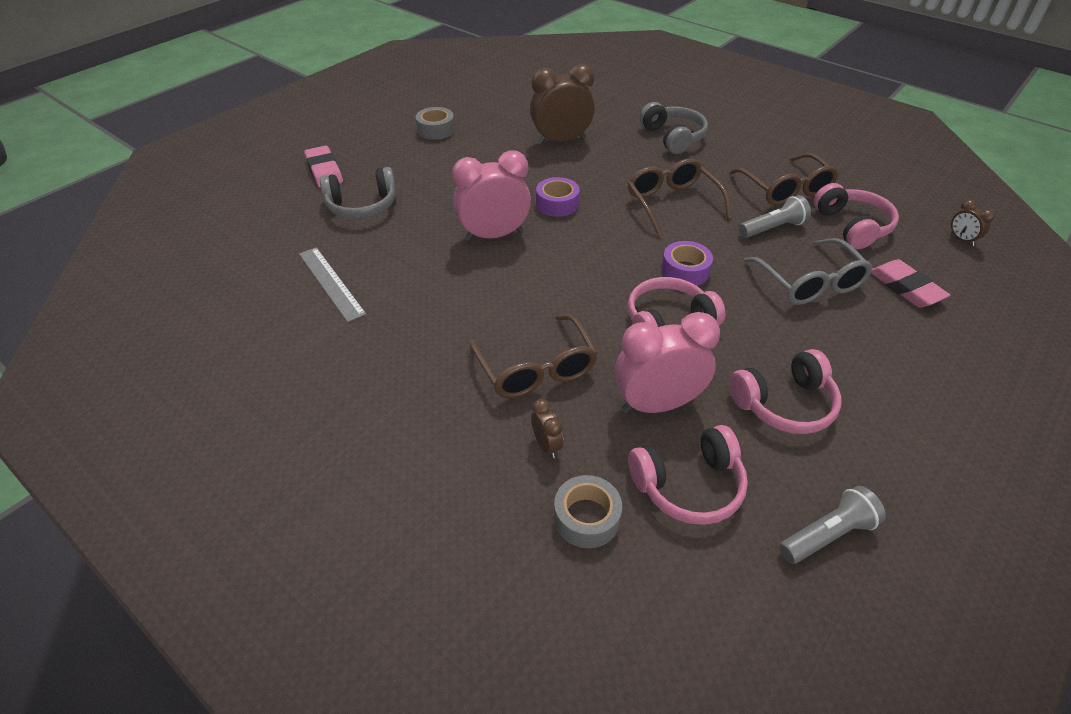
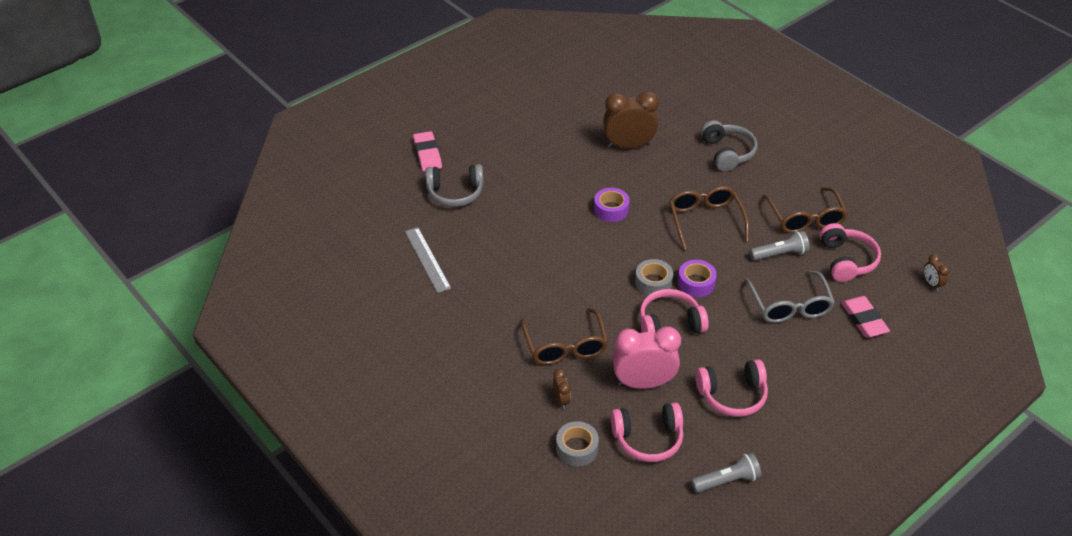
camera: 10 degrees right, 0 degrees up
(436, 130) = (523, 121): grey tape -> grey tape (653, 282)
(494, 235) = (554, 233): pink clock -> none

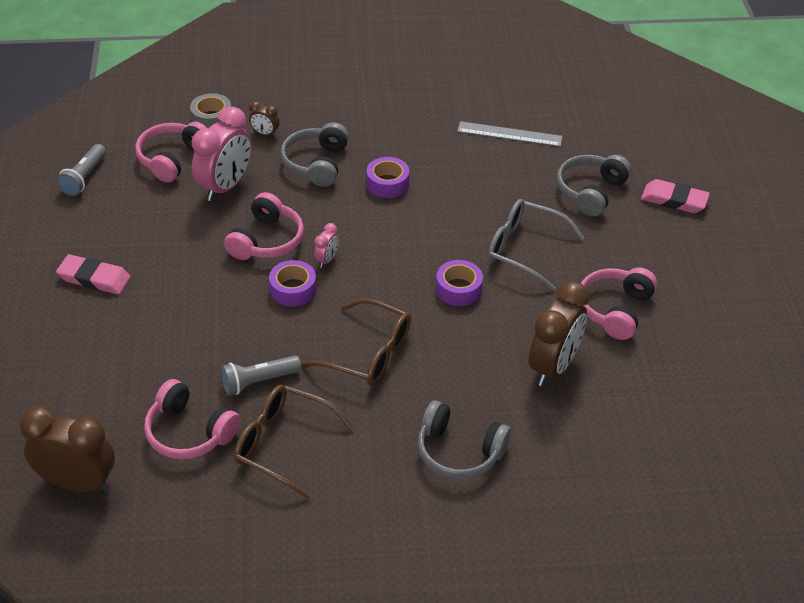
camera: 125 degrees right, 0 degrees up
(547, 294) = (387, 183): none -> purple tape
(565, 346) = (316, 164): brown glasses -> grey headphones
(653, 282) = (327, 260): grey tape -> pink clock
(732, 395) = (148, 231): pink headphones -> pink headphones (614, 309)
(780, 254) = (258, 381): grey flashlight -> grey flashlight turned 45 degrees clockwise
(790, 306) = (189, 339): grey glasses -> grey glasses (524, 249)
(864, 319) = (108, 384): pink eraser -> pink eraser (94, 278)
(931, 284) = (78, 483): brown clock -> brown clock, size x2.20

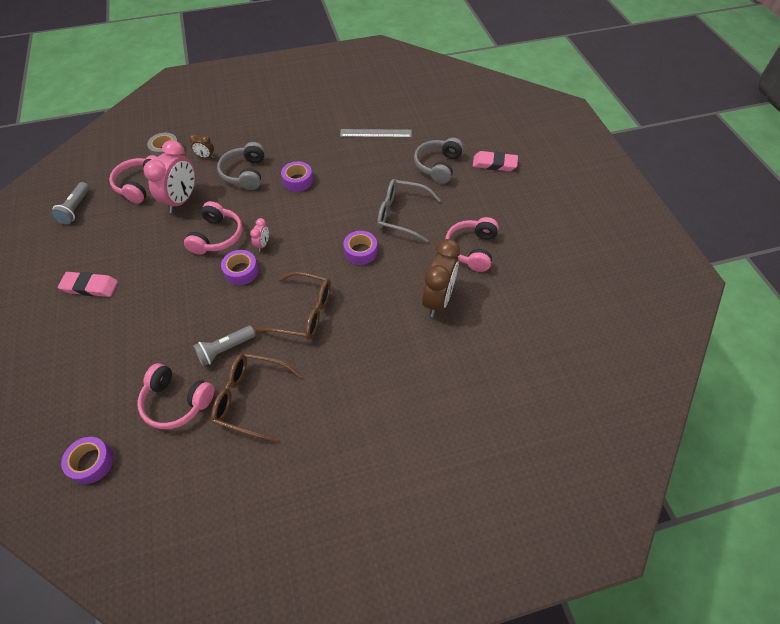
camera: 10 degrees left, 10 degrees up
(78, 483) = (91, 462): brown clock -> purple tape
(459, 452) = (383, 380): grey headphones -> none

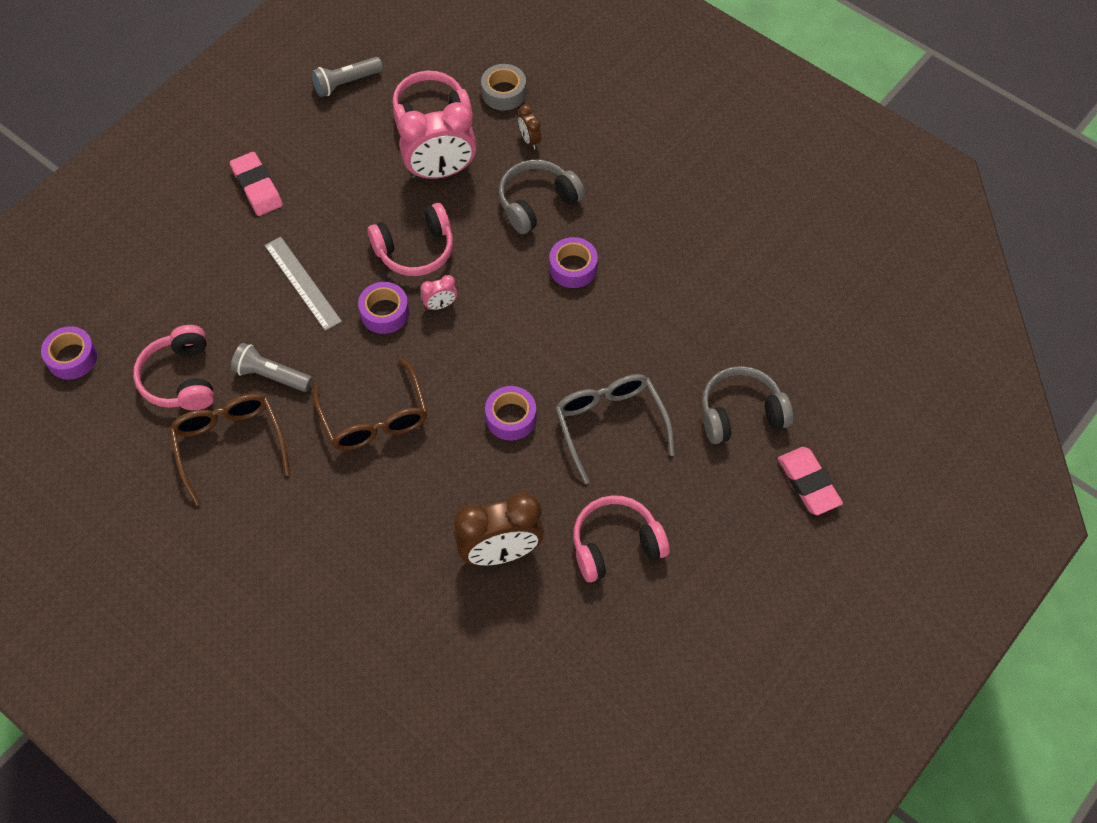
camera: 55 degrees right, 5 degrees up
(375, 133) = (740, 296): grey ruler -> grey ruler (302, 283)

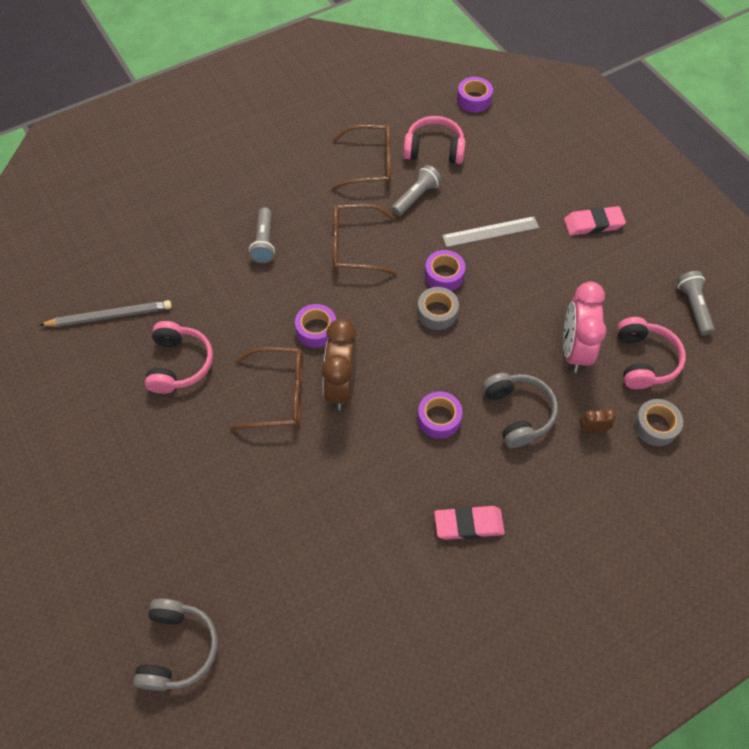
camera: 110 degrees right, 0 degrees up
(402, 524) = (264, 242): none -> grey flashlight
(415, 250) = (497, 310): pink headphones -> none
(440, 305) = (437, 312): pink clock -> grey tape
(500, 552) = (213, 291): brown clock -> brown clock (341, 386)
(583, 659) = (110, 316): none -> grey pencil
(610, 424) = (279, 395): grey glasses -> brown glasses
(741, 413) = (243, 497): grey headphones -> grey headphones (178, 648)
(808, 483) = (155, 524): pink eraser -> pink eraser (468, 524)

